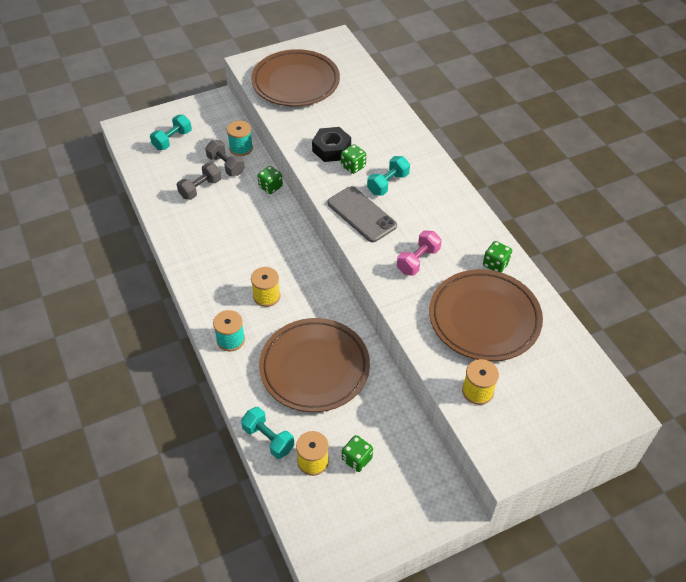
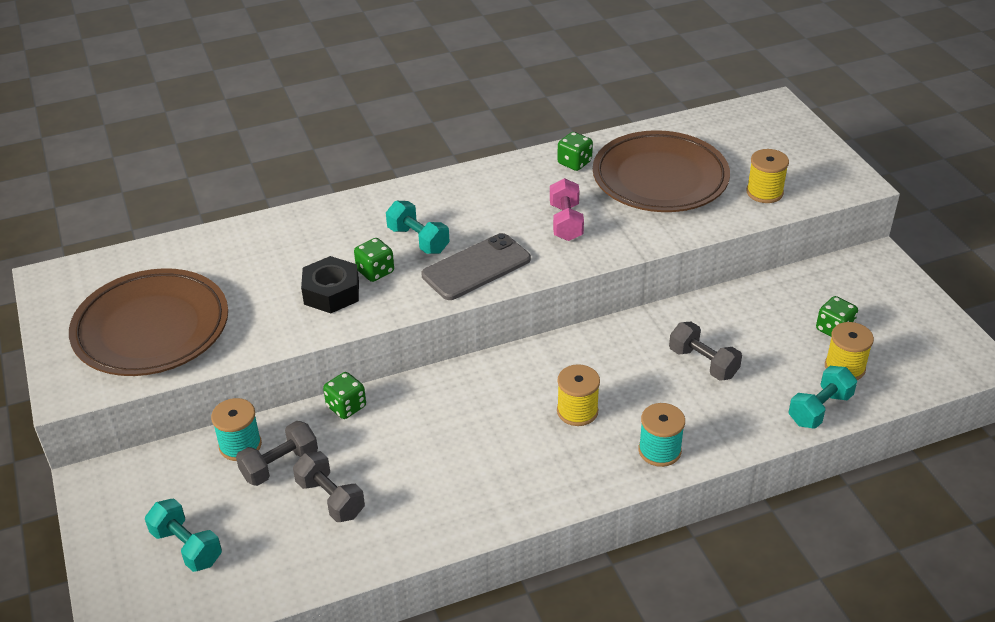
camera: 85 degrees left, 10 degrees down
(314, 368) = (703, 363): brown plate -> grey dumbbell
(418, 260) = (566, 222): pink dumbbell -> pink dumbbell turned 45 degrees clockwise

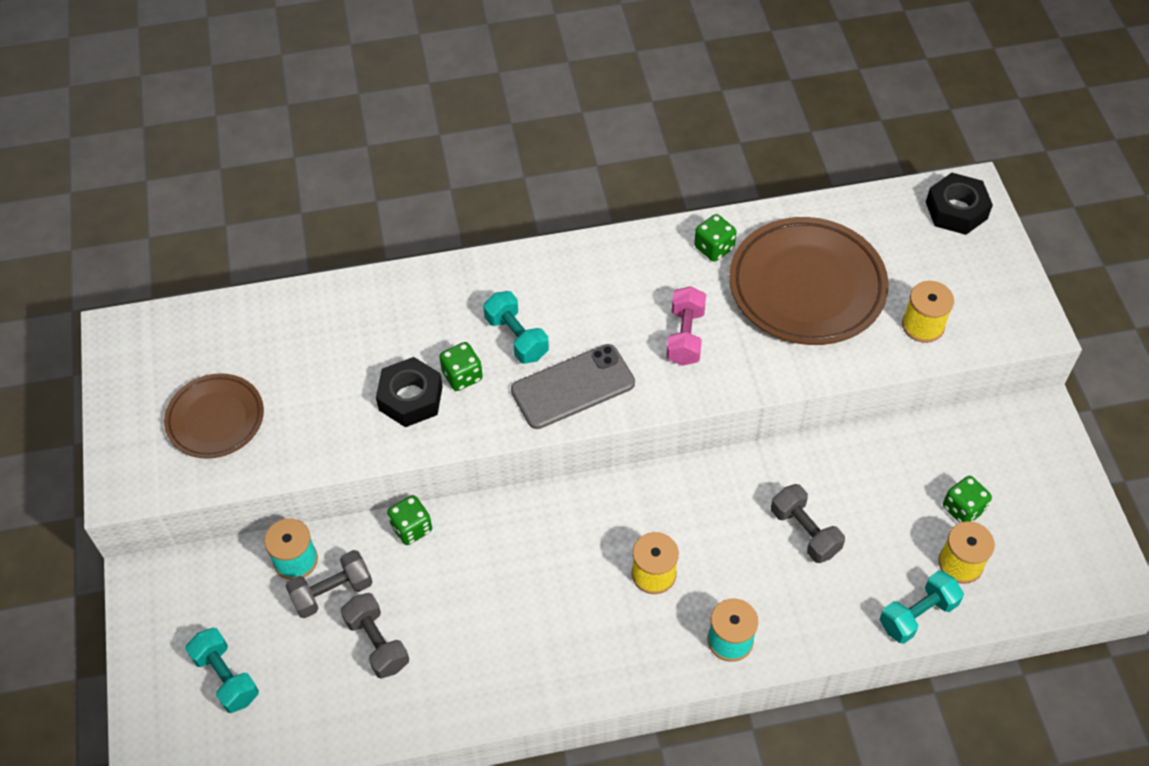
camera: 10 degrees right, 15 degrees up
(151, 329) = (215, 419): brown plate -> brown plate, size x0.59
(767, 118) = (956, 210): none -> black nut

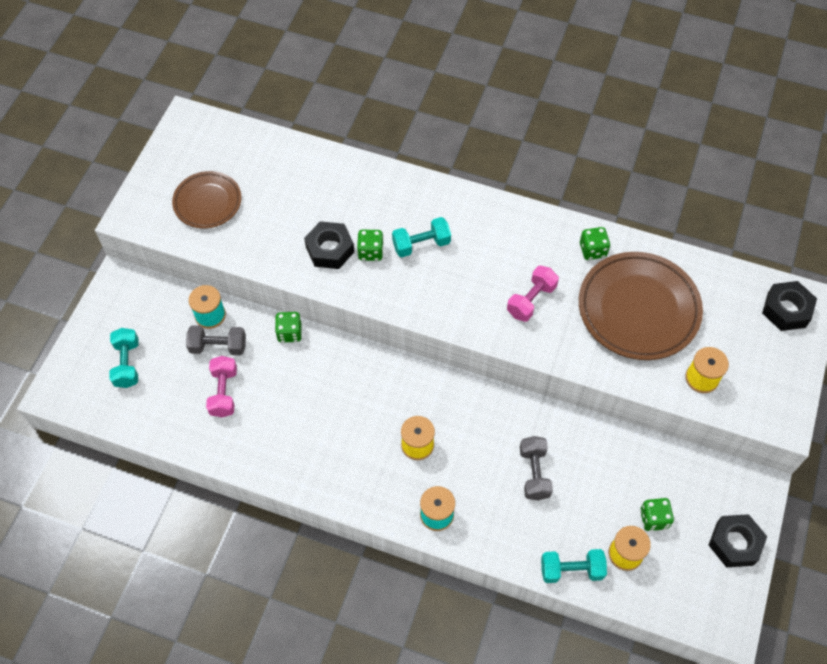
camera: 30 degrees right, 5 degrees up
(377, 643) = (224, 392): grey dumbbell -> pink dumbbell
(516, 337) = (421, 244): turquoise dumbbell -> turquoise dumbbell turned 75 degrees clockwise
(573, 387) = (435, 295): grey phone -> none
(1060, 488) = (735, 543): none -> black nut

